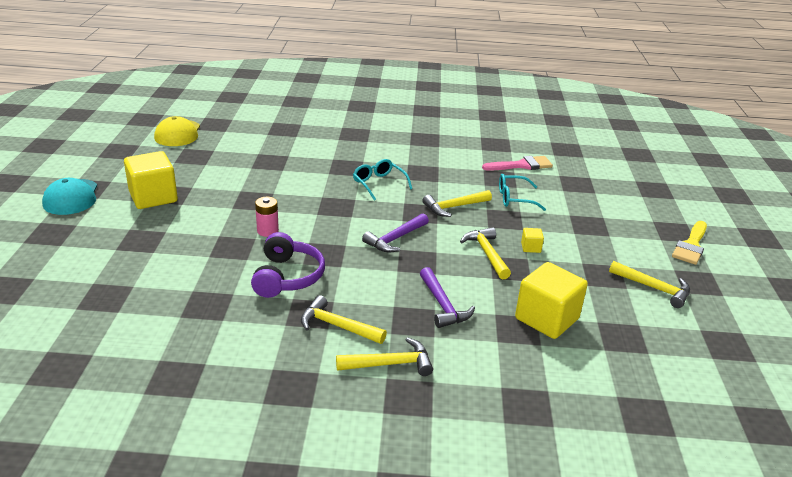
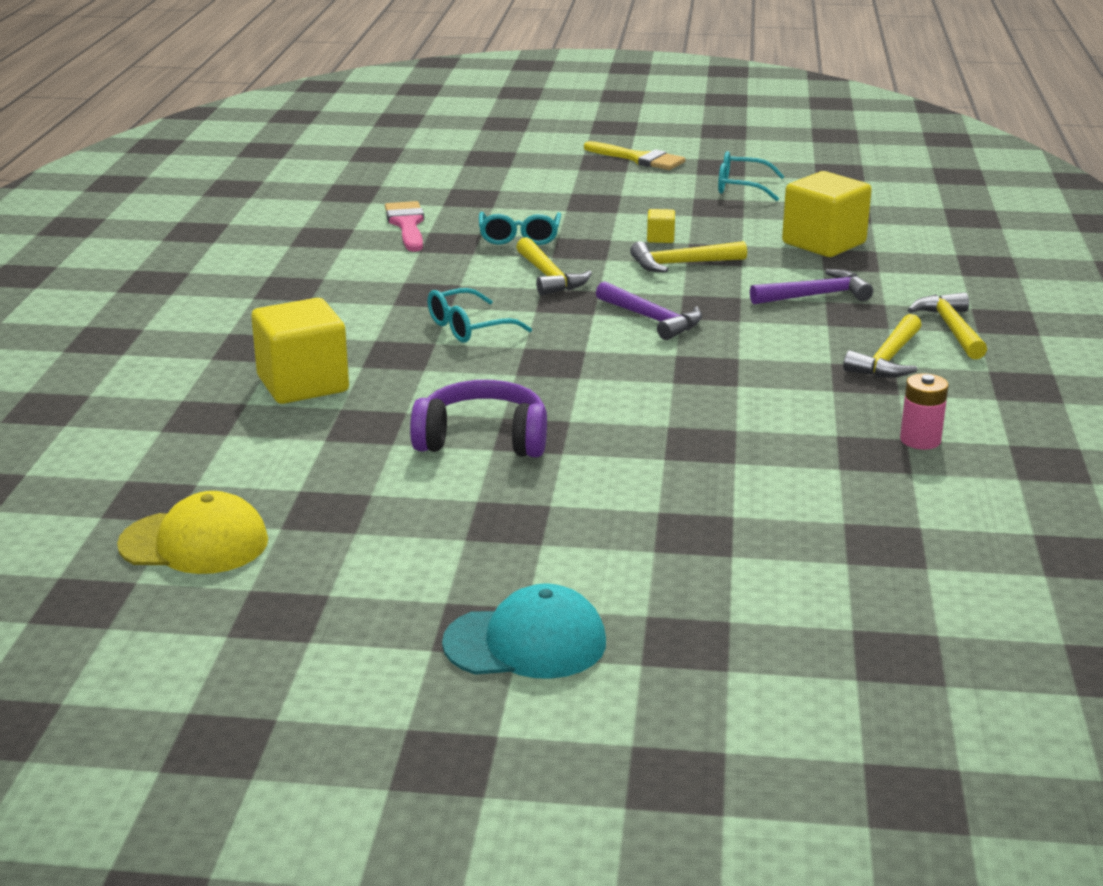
camera: 85 degrees left, 5 degrees down
(153, 197) = (523, 539): yellow cube -> yellow cube (303, 384)
(267, 231) = (643, 416): pink battery -> pink battery (920, 440)
(287, 277) = (779, 395): purple headphones -> purple headphones (483, 439)
(653, 288) = (741, 187): yellow hammer -> turquoise glasses

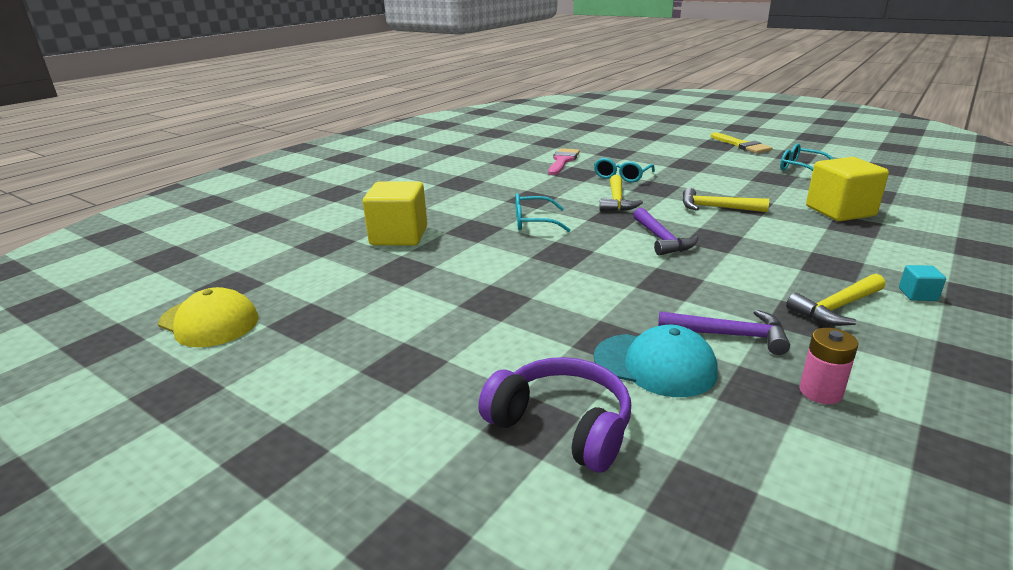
camera: 30 degrees right, 0 degrees up
(483, 439) = (459, 296): purple headphones -> purple headphones (562, 425)
(525, 643) = (286, 487): turquoise cap -> turquoise cap (655, 365)
(660, 238) = (715, 190): yellow cube -> none
(815, 296) = (805, 246): purple hammer -> purple hammer (729, 335)
(951, 329) = (917, 294): yellow hammer -> turquoise cube

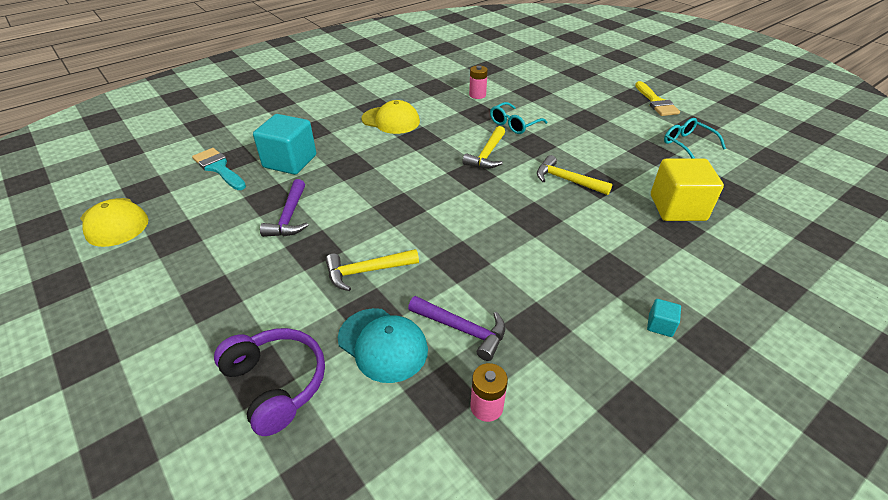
camera: 15 degrees right, 15 degrees up
(313, 254) = (218, 168): none -> turquoise brush
(399, 236) = (290, 161): yellow cube -> turquoise cube
(487, 190) = (391, 120): none -> yellow cap
(533, 222) = (401, 166): turquoise glasses -> none
(562, 161) = (477, 95): pink brush -> pink battery
(661, 239) = (490, 209): purple hammer -> purple hammer (289, 217)
(836, 307) = (575, 322): yellow hammer -> yellow hammer (367, 271)

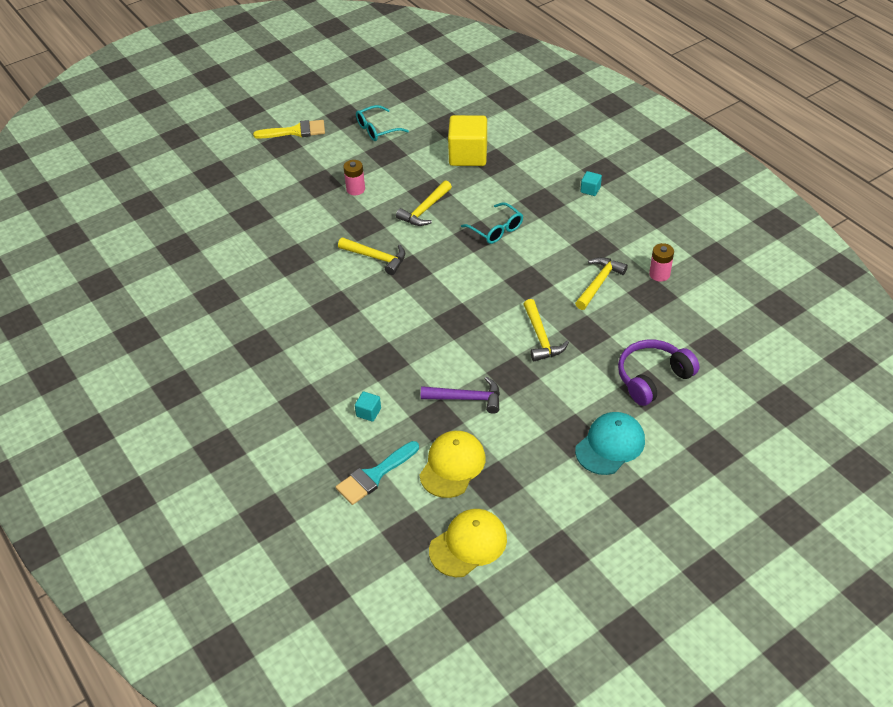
camera: 85 degrees left, 5 degrees up
(290, 161) = (368, 412): turquoise cube -> turquoise cube, size x0.43
(382, 344) = (615, 324): turquoise cap -> turquoise cap (610, 445)
(391, 120) = (293, 332): yellow cap -> yellow cap (452, 465)
(462, 329) = (599, 283): purple hammer -> yellow hammer
(477, 95) = (248, 258): pink battery -> pink battery (355, 189)
(514, 124) = (321, 234): turquoise glasses -> turquoise glasses (496, 230)

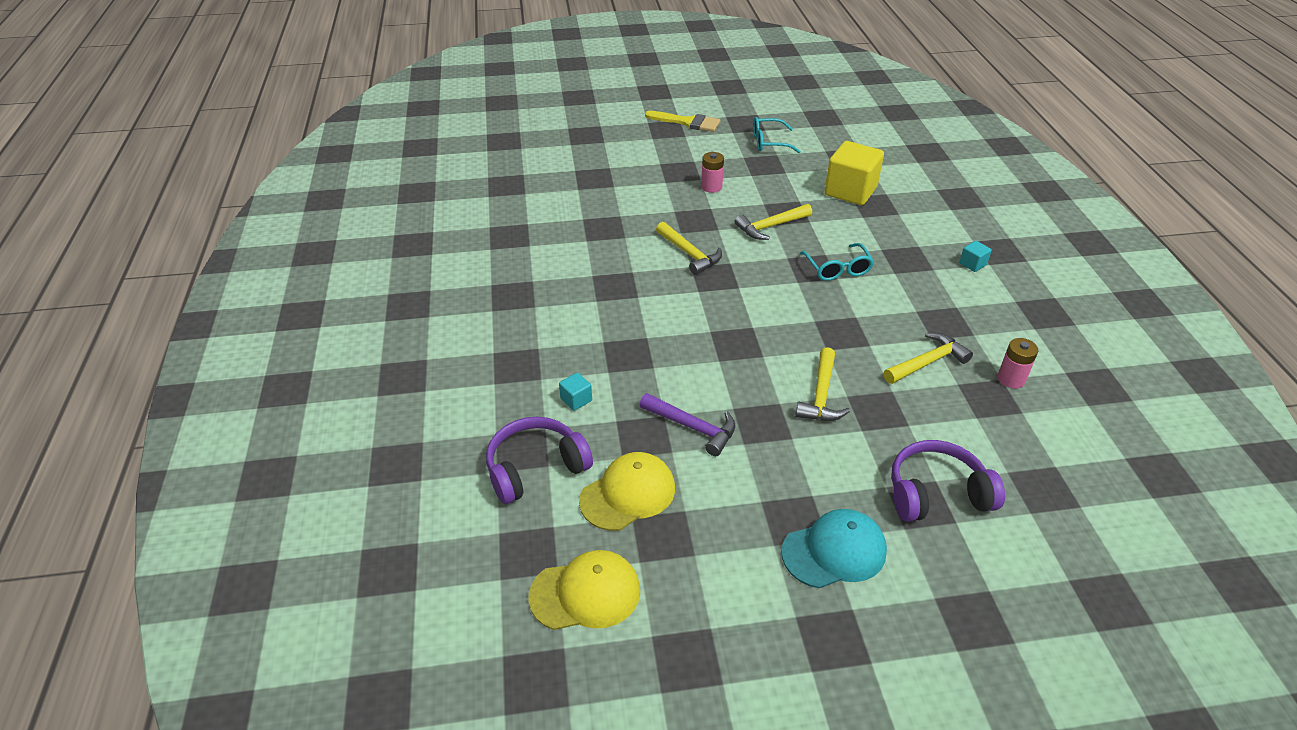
camera: 25 degrees right, 5 degrees down
(374, 475) = (535, 468): turquoise brush -> purple headphones

